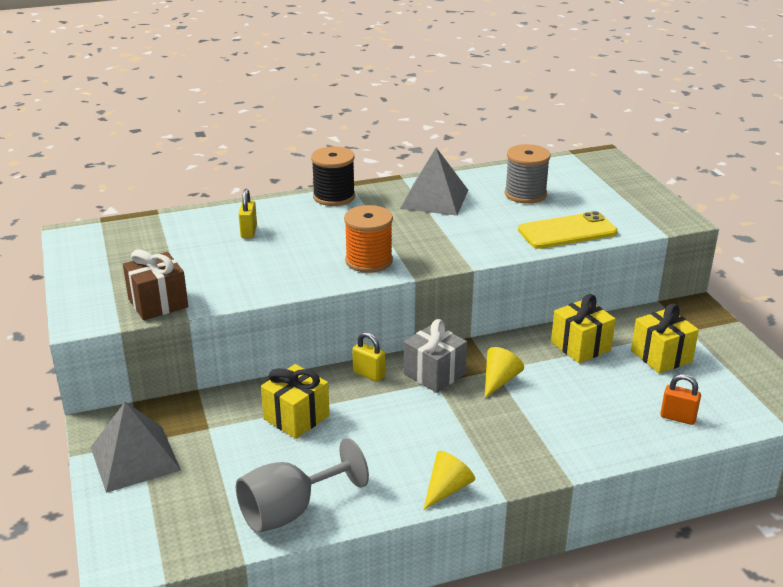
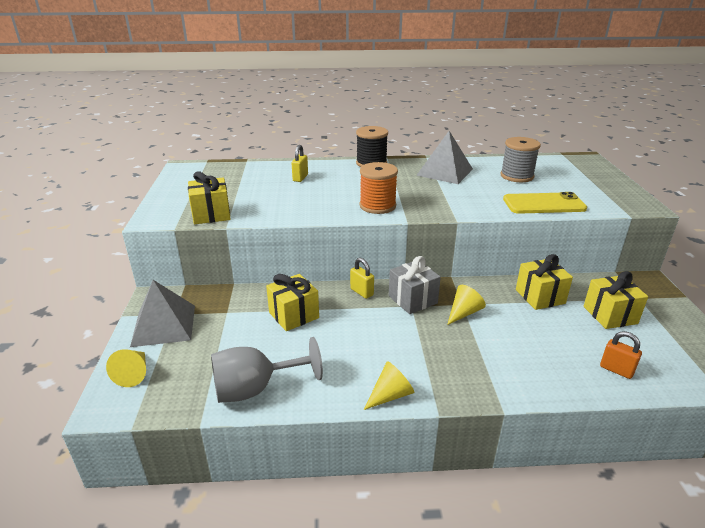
camera: 15 degrees right, 0 degrees up
(131, 522) = (134, 374): none -> yellow cone
(158, 303) = (211, 214): brown gift -> yellow gift

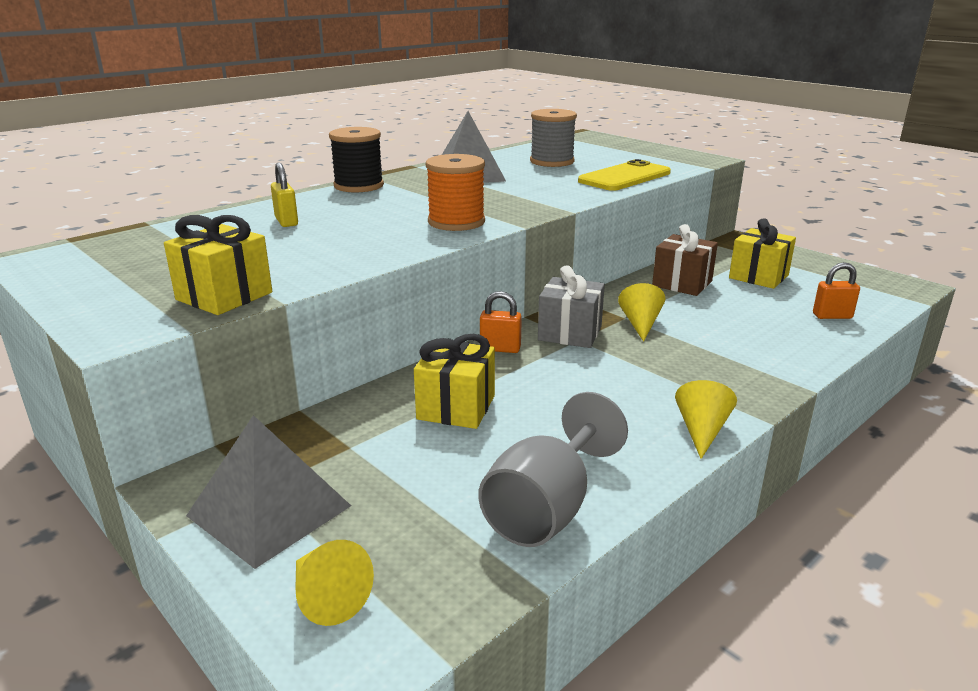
camera: 40 degrees left, 5 degrees down
(362, 292) = (500, 349): yellow padlock -> orange padlock
(540, 296) = (682, 283): yellow gift -> brown gift

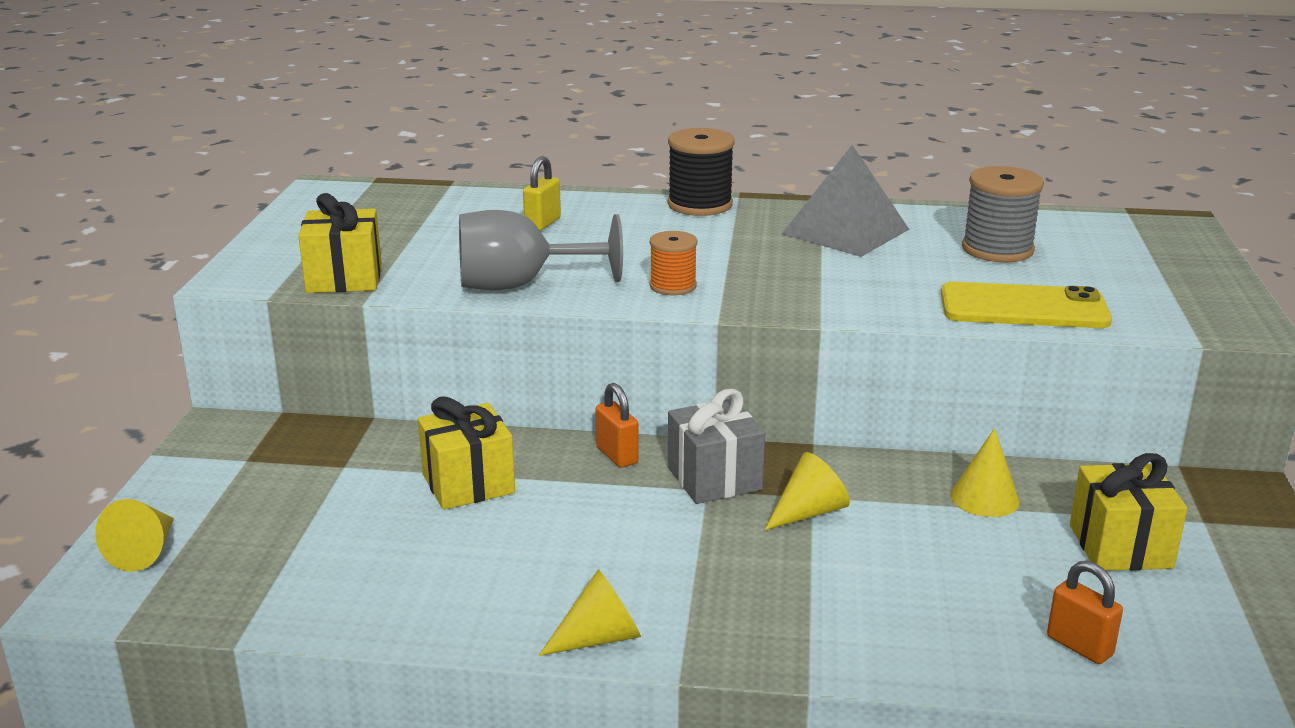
camera: 50 degrees right, 0 degrees up
(269, 510) = (221, 477): grey pyramid -> none
(456, 222) = (673, 286): orange spool -> orange spool, size x0.63
(546, 509) = (352, 599): grey goblet -> grey goblet (520, 285)
(682, 283) = (984, 498): brown gift -> yellow cone

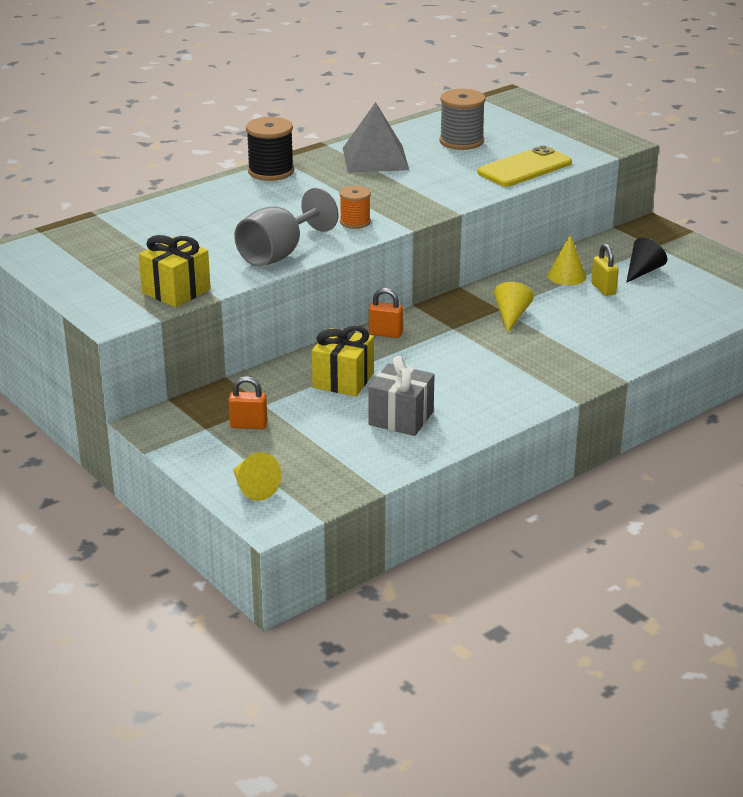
camera: 45 degrees left, 5 degrees up
(542, 223) = (210, 216): yellow padlock -> yellow padlock (603, 289)
(600, 637) = (522, 405): yellow cone -> none
(714, 478) = (447, 322): grey gift -> grey gift (401, 418)
(1079, 646) = (685, 315): orange padlock -> orange padlock (248, 425)
(1120, 546) = (643, 271): yellow gift -> black cone

